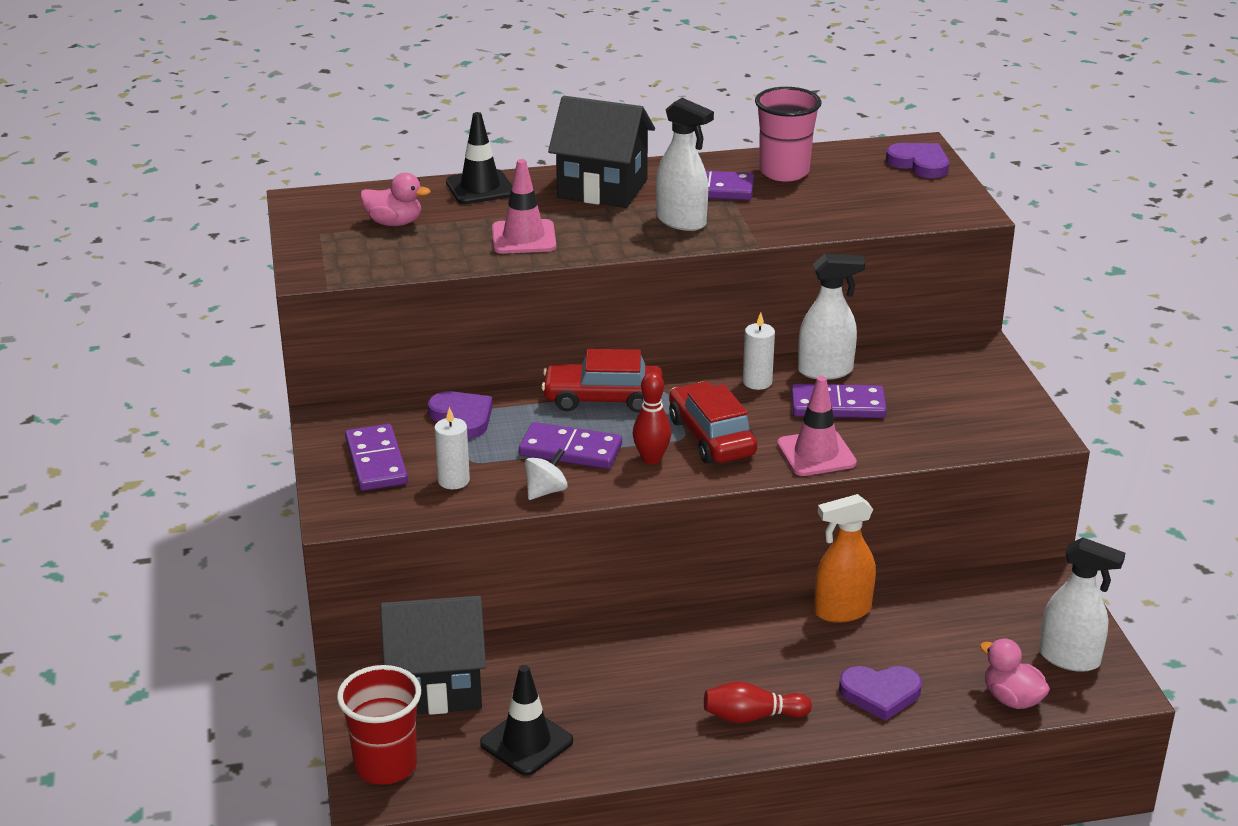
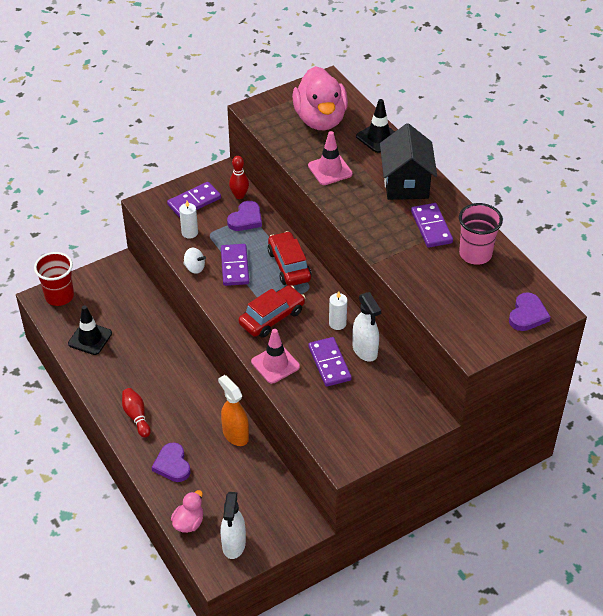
camera: 70 degrees right, 15 degrees up
(394, 223) = (320, 119): pink duck -> pink duck, size x2.07
(436, 686) = (117, 296): black house -> none
(651, 459) = (240, 299): red bowling pin -> red bowling pin (239, 195)
(681, 222) = (383, 225): white spray bottle -> none

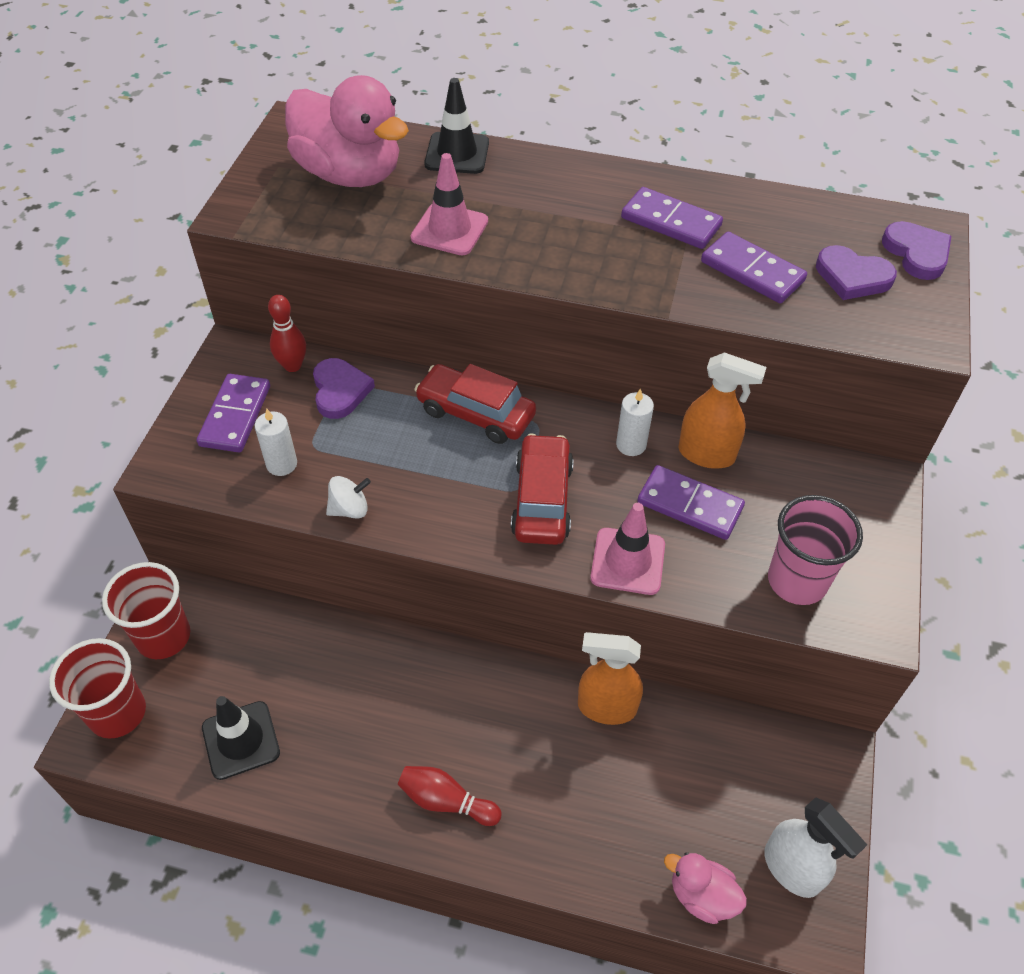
camera: 45 degrees left, 5 degrees up
(102, 281) = (163, 637): none -> red cup
(172, 465) = (579, 828): purple heart -> purple heart (852, 277)
(189, 523) = (701, 895): pink duck -> pink duck turned 45 degrees counterclockwise
(234, 266) = (405, 466): purple domino -> purple domino (752, 271)
(365, 350) = (707, 454): white spray bottle -> orange spray bottle
(406, 184) = (568, 189): black house -> none
(475, 254) = (763, 221): pink cup -> pink cup (797, 581)

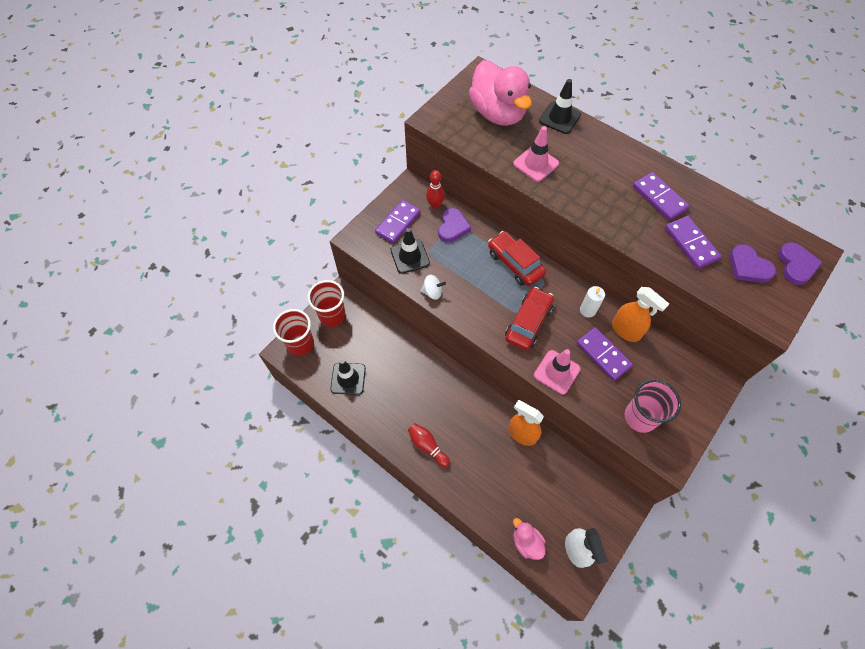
camera: 25 degrees right, 10 degrees up
(281, 464) = (410, 256): white candle -> black traffic cone

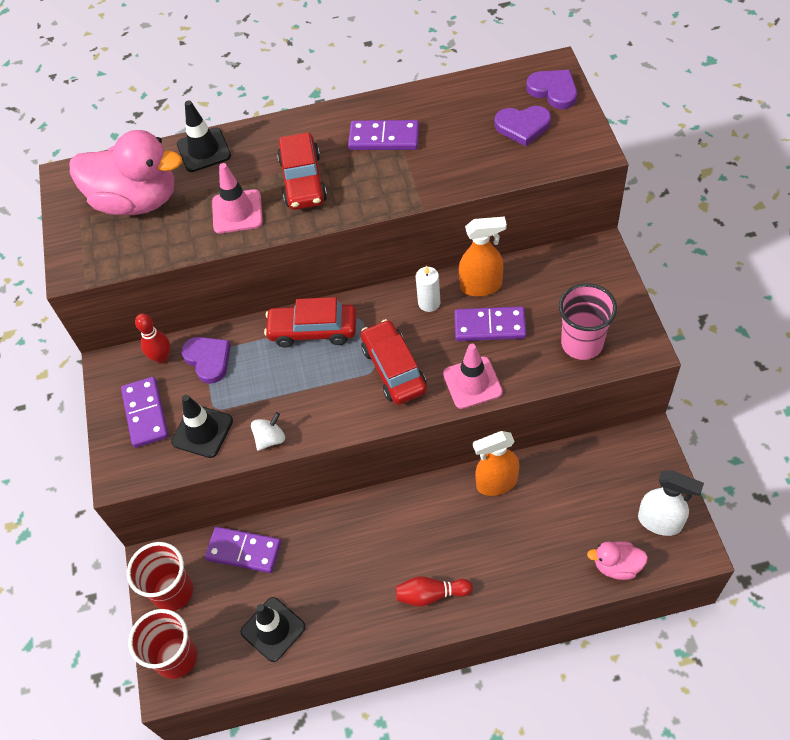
camera: 45 degrees left, 5 degrees down
(588, 179) = (303, 180): none -> red car
(691, 244) = (457, 151): purple domino -> purple domino (244, 551)

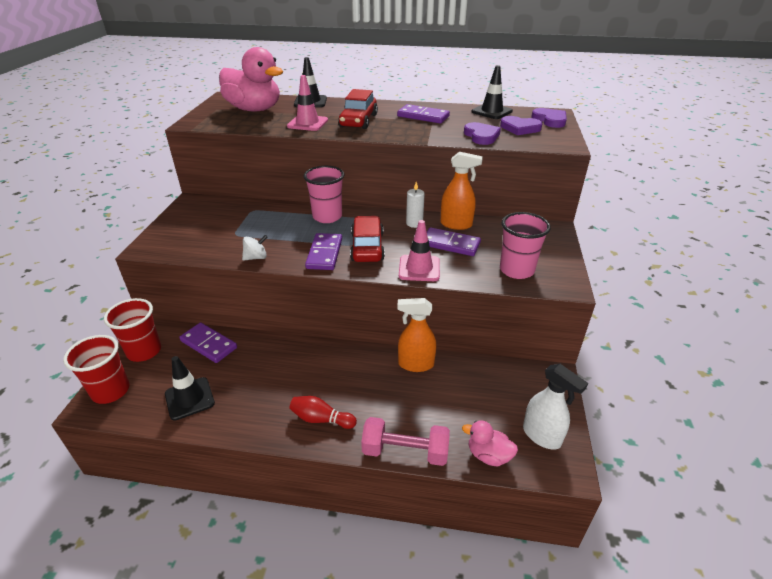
camera: 15 degrees right, 20 degrees down
(146, 413) = (191, 225): purple domino -> purple domino (324, 254)
(161, 357) = (224, 205): red bowling pin -> none
(202, 431) = (216, 242): black traffic cone -> black traffic cone (491, 111)
(208, 359) = (251, 212): purple heart -> purple heart (481, 136)
(313, 330) = (327, 217): red car -> pink cup
(535, 596) = (405, 451): none -> pink dumbbell

